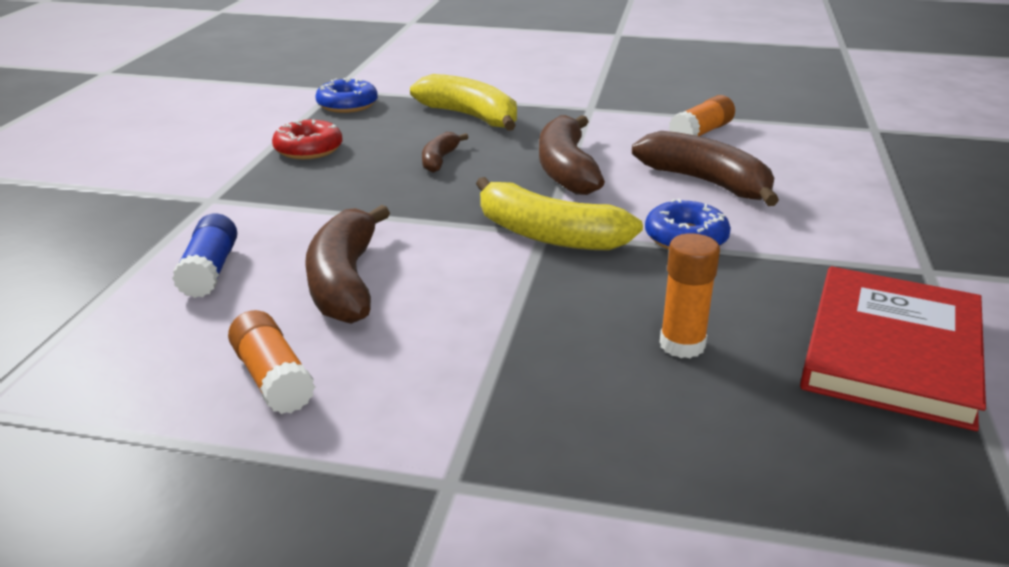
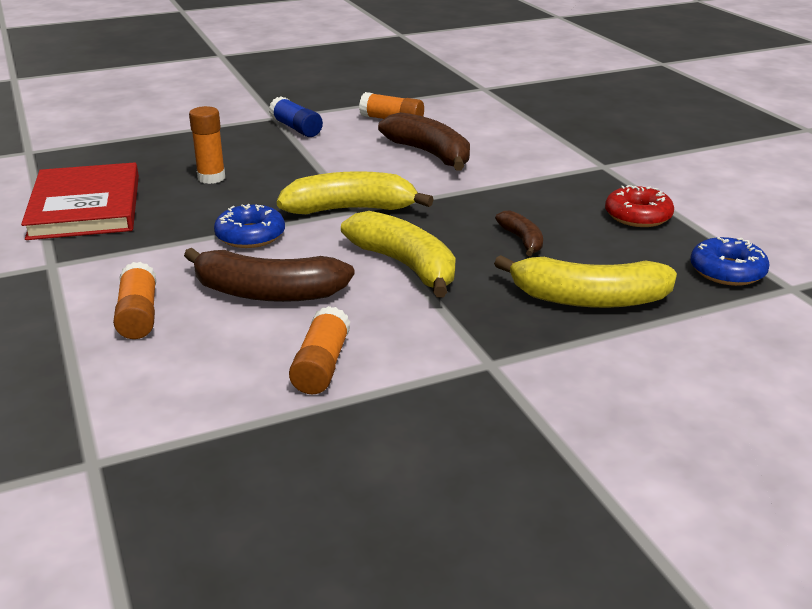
camera: 145 degrees right, 0 degrees up
(210, 271) = (508, 139): blue glue stick -> blue glue stick (296, 128)
(566, 169) = (405, 266): brown banana -> yellow banana
(832, 196) = (138, 315): none -> orange glue stick

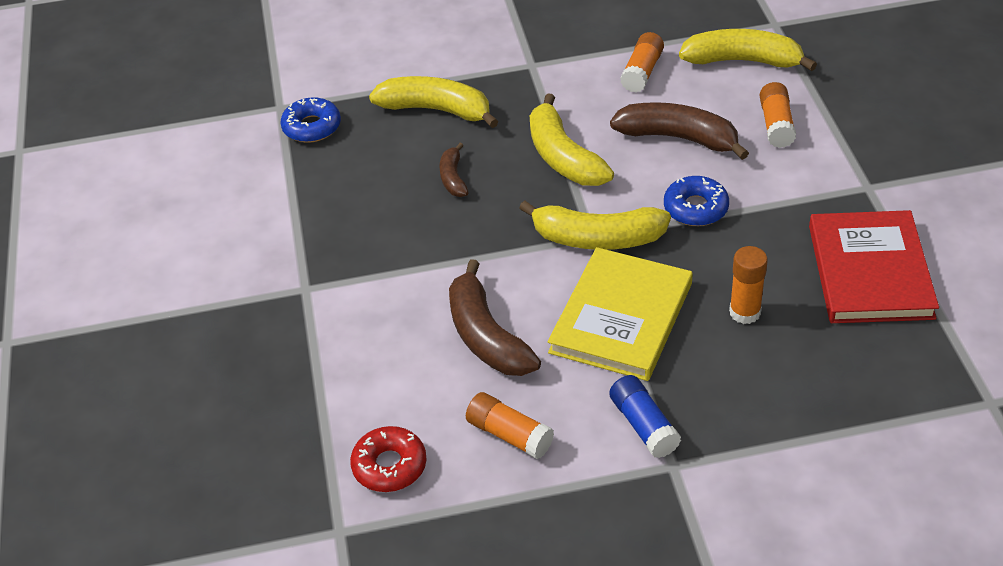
camera: 165 degrees left, 15 degrees up
(164, 394) = (743, 61): none -> yellow banana
(320, 169) = (621, 318): none -> yellow book
(638, 216) = (331, 200): red donut -> red donut (389, 466)

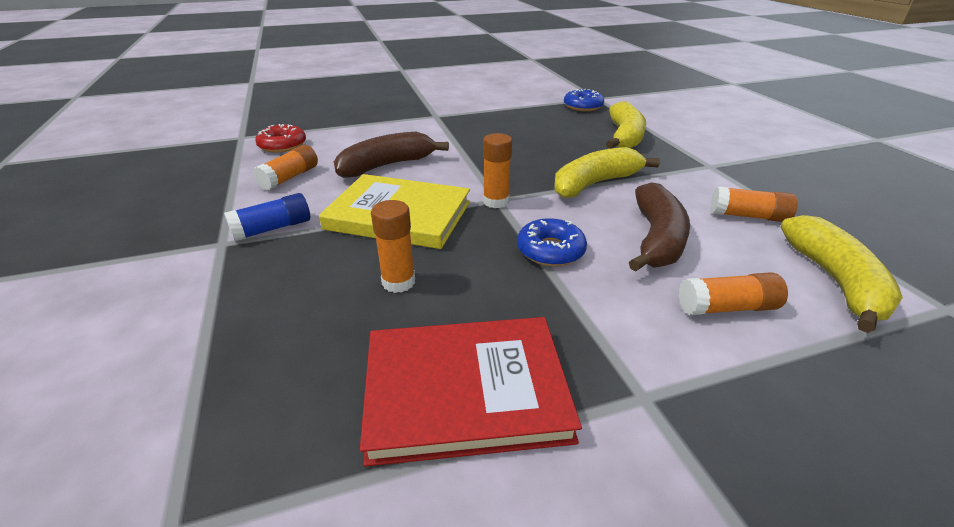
camera: 80 degrees right, 10 degrees down
(453, 178) = (551, 146): brown banana -> none
(597, 238) = (496, 201): yellow banana -> orange glue stick

